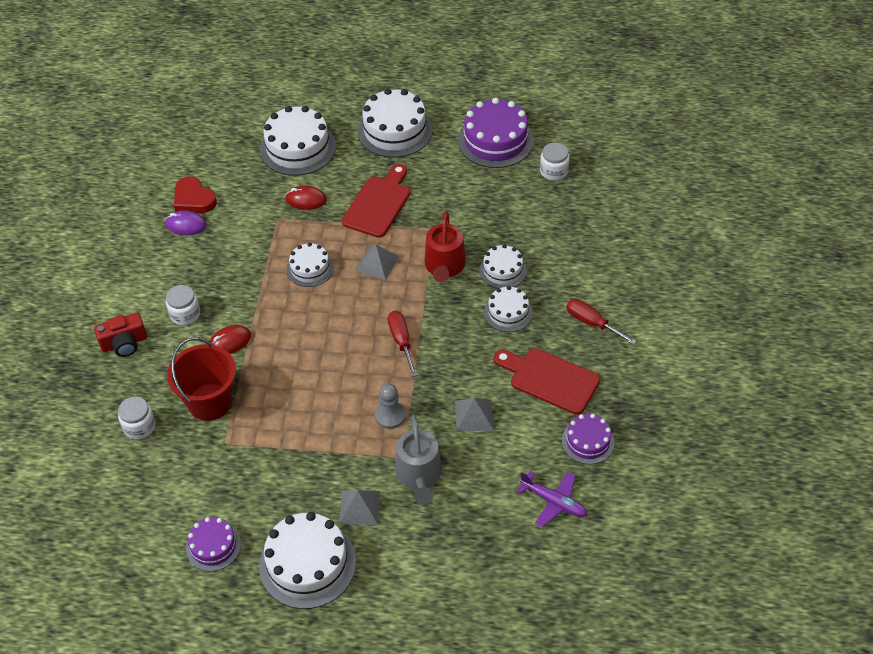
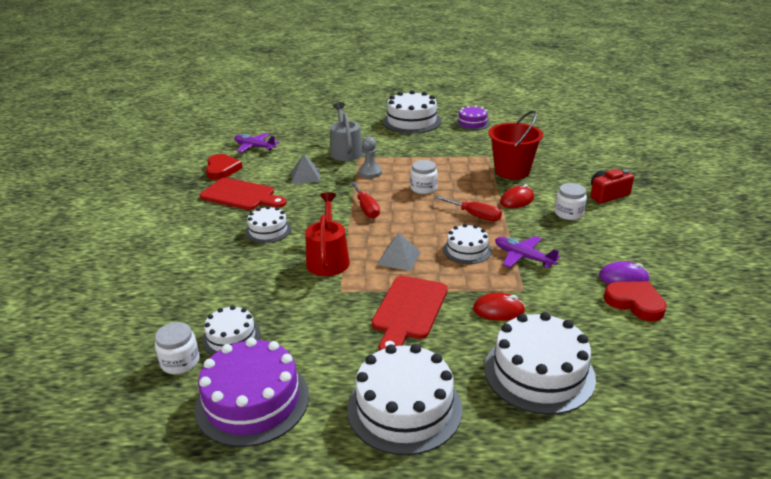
camera: 175 degrees right, 20 degrees down
(139, 426) = (557, 159): white jar -> white jar (423, 188)
(261, 255) = (523, 257): none -> purple plane
(359, 507) = (384, 139): grey pyramid -> none
(502, 270) = (268, 259): white cake -> white cake (231, 337)
(588, 441) = (222, 169): purple cake -> red heart
(592, 323) = (192, 228): red screwdriver -> red screwdriver (475, 215)

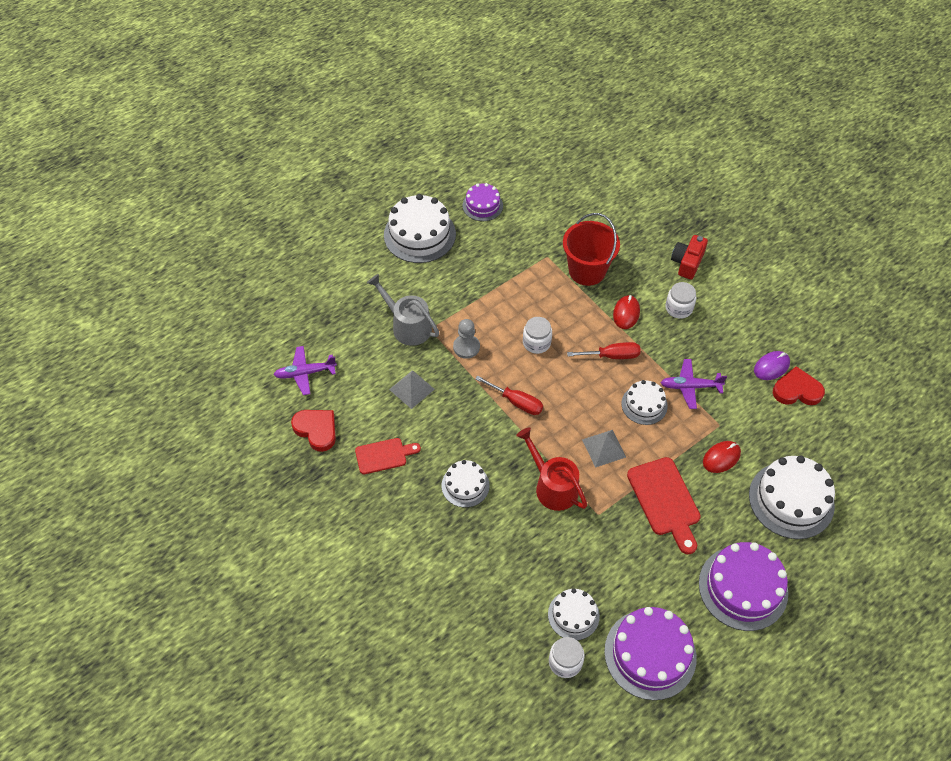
camera: 40 degrees left, 25 degrees up
(241, 195) = (384, 455): red cutting board -> red cutting board, size x0.64
(404, 408) = (743, 588): white cake -> purple cake

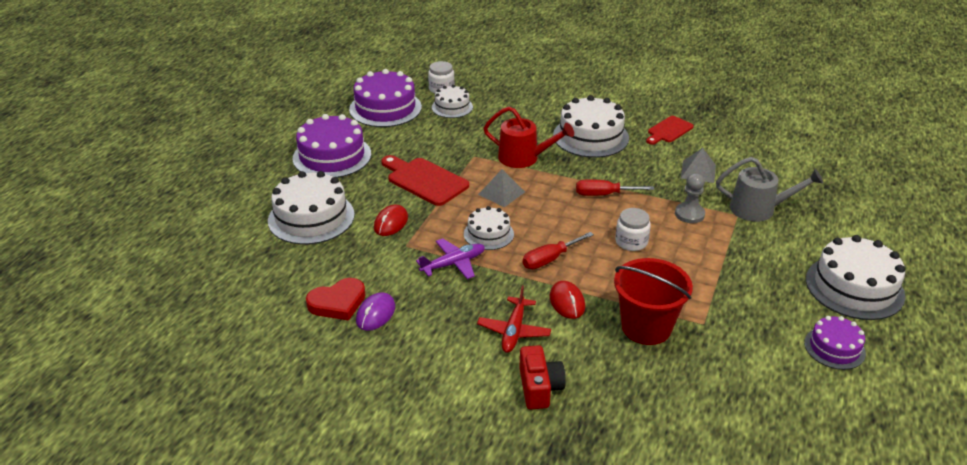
camera: 150 degrees right, 20 degrees down
(305, 373) = (791, 150): purple plane -> none
(316, 430) = (734, 126): red heart -> none
(465, 485) = (590, 136): white cake -> white cake, size x1.74
(678, 308) = (514, 331): white jar -> red plane

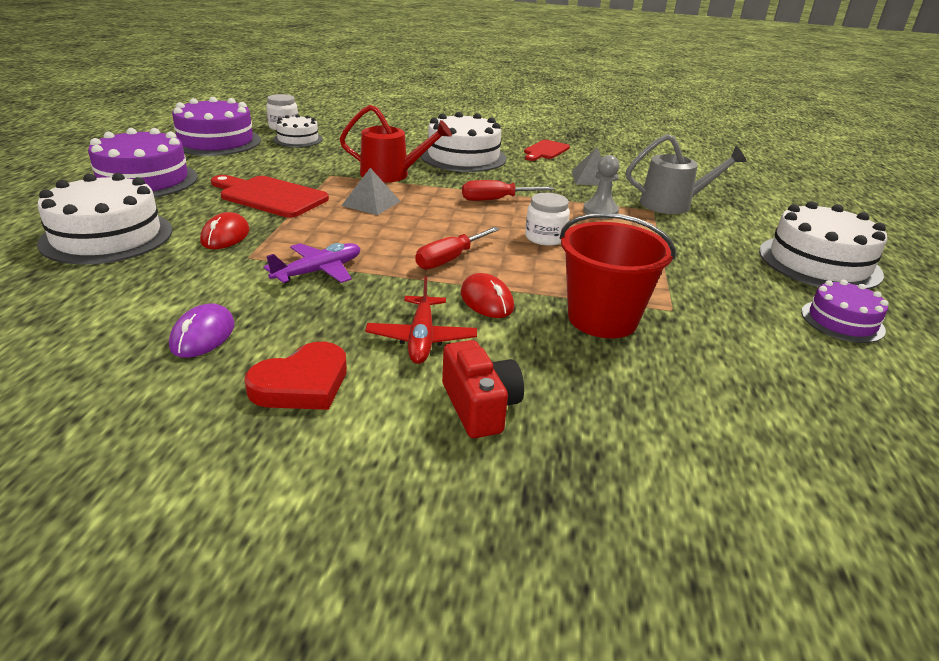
camera: 15 degrees left, 5 degrees down
(338, 303) = (140, 326): red heart -> red heart (302, 384)
(488, 234) = (362, 240): white cake -> none

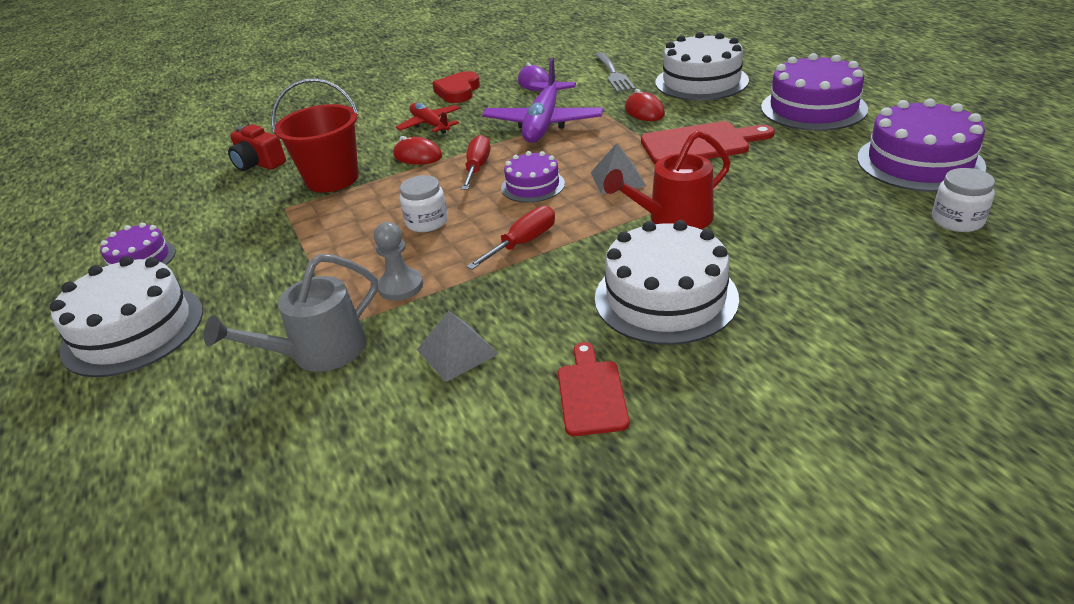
camera: 150 degrees right, 5 degrees up
(119, 292) = (613, 74): none -> grey fork
(298, 139) = (880, 211): white cake -> none
(319, 271) = (543, 123): purple plane -> purple plane, size x1.68
(432, 225) = (532, 186): none -> purple cake
(480, 406) = (369, 117): red camera -> red camera (259, 163)

